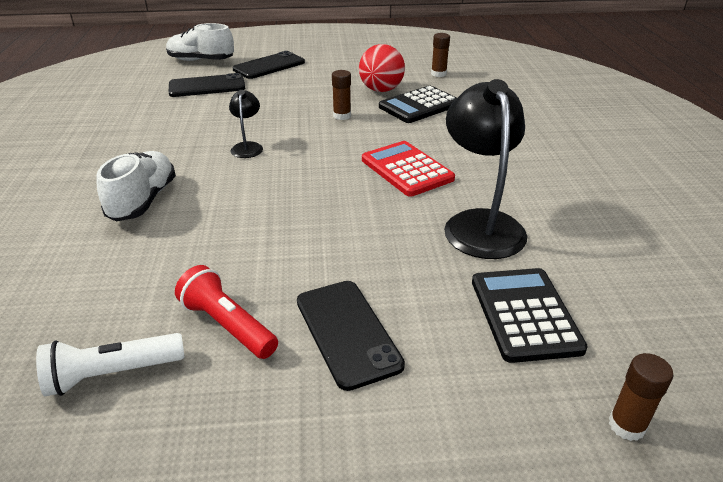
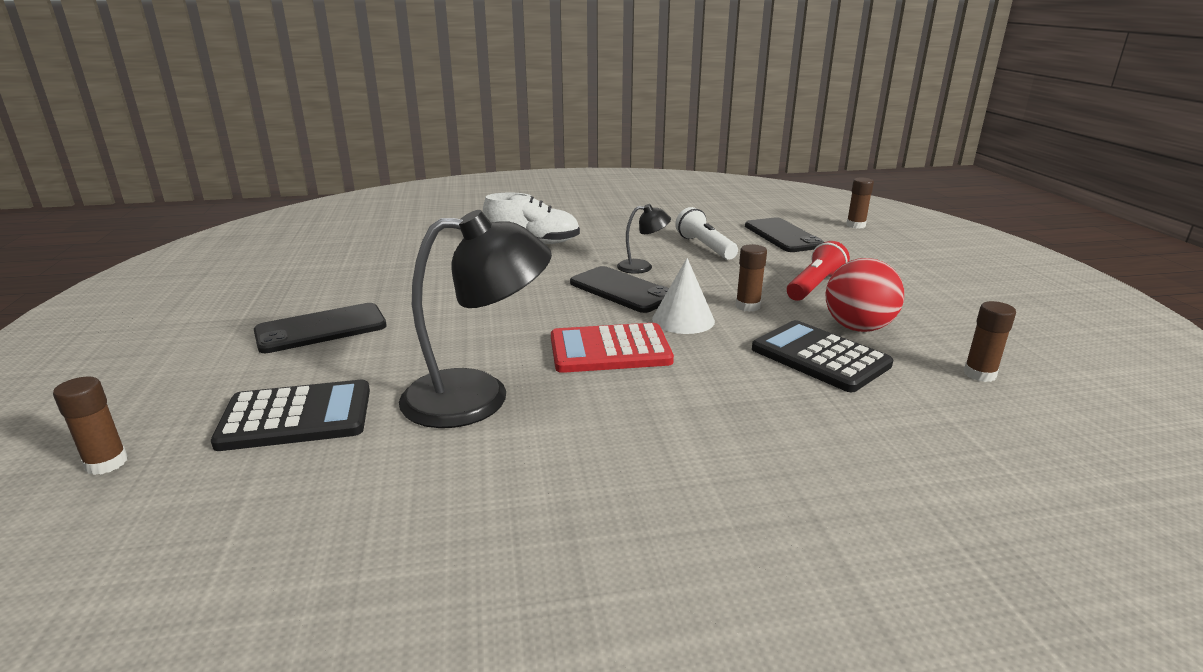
camera: 85 degrees right, 10 degrees down
(112, 374) = (323, 262): white flashlight -> white flashlight (705, 247)
(201, 60) = (855, 225): white shoe -> brown glue stick
(227, 325) = (354, 287): red flashlight -> red flashlight (814, 286)
(269, 66) = (876, 257): black phone -> black phone (622, 290)
(360, 139) = (683, 319): none -> white cone
(406, 169) = (610, 350): red calculator -> red calculator turned 150 degrees counterclockwise

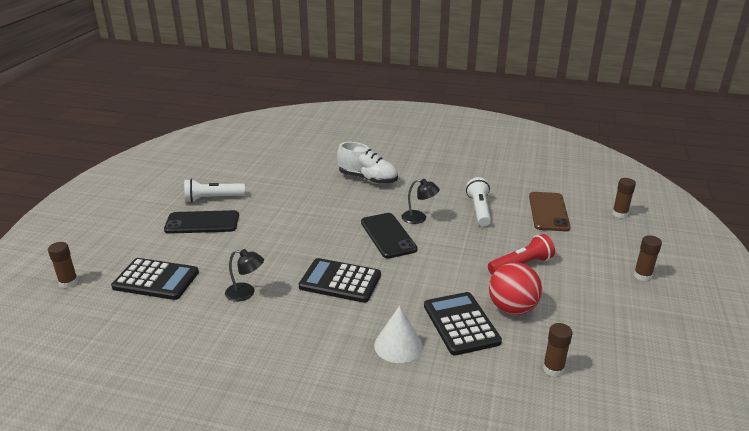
camera: 25 degrees right, 5 degrees up
(315, 299) = (213, 199): none -> white flashlight
(478, 397) = (246, 293): black lamp -> black lamp, size x0.49
(610, 350) = (340, 281): red calculator -> black calculator
(683, 319) = (404, 270): white cone -> white cone (398, 345)
(747, 306) = (456, 270): brown glue stick -> brown glue stick (642, 275)
(783, 236) = (548, 212): black phone -> brown phone

